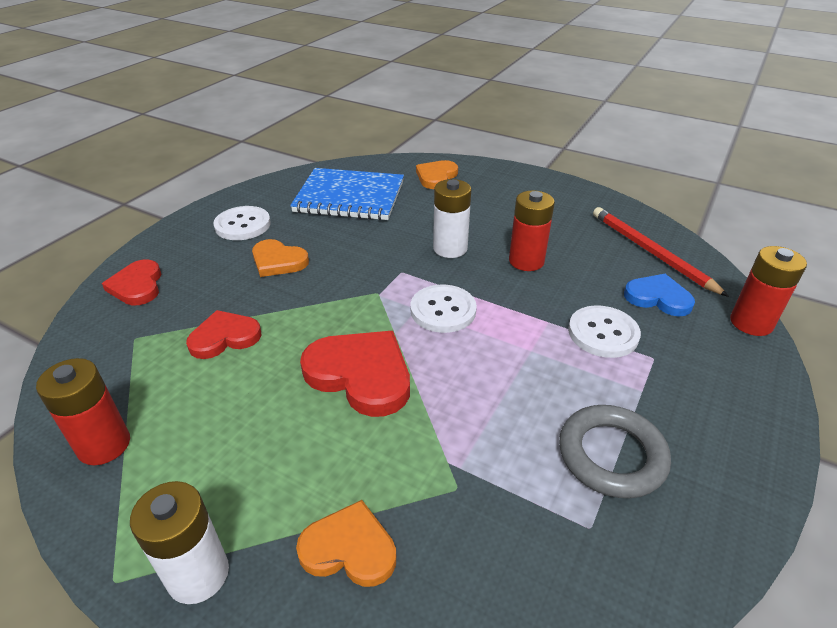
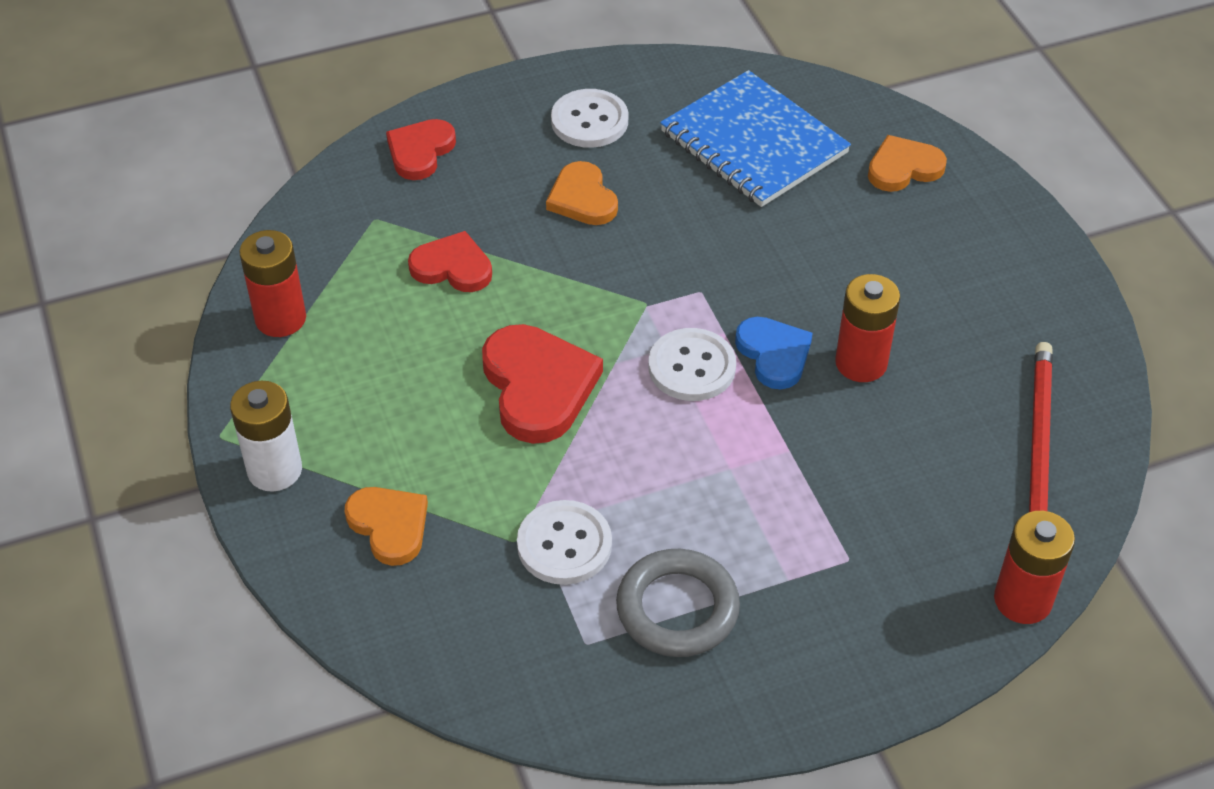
camera: 40 degrees right, 10 degrees up
(450, 248) = (791, 292): white battery -> none
(603, 333) = (831, 500): white button -> white button (564, 545)
(658, 298) = (955, 504): blue heart -> blue heart (774, 354)

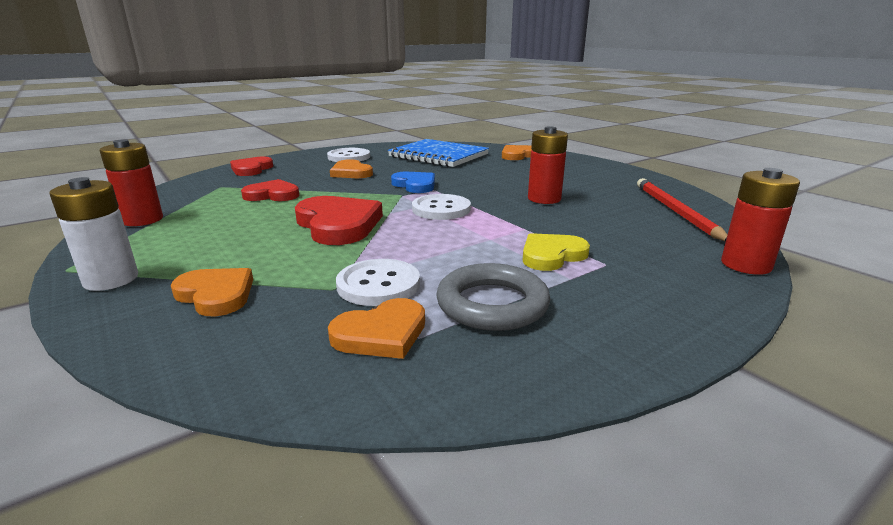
camera: 15 degrees left, 25 degrees down
(551, 631) = (381, 334): none -> orange heart
(774, 354) = (490, 201): blue heart -> blue heart (415, 185)
(791, 526) = (551, 255): none -> yellow heart

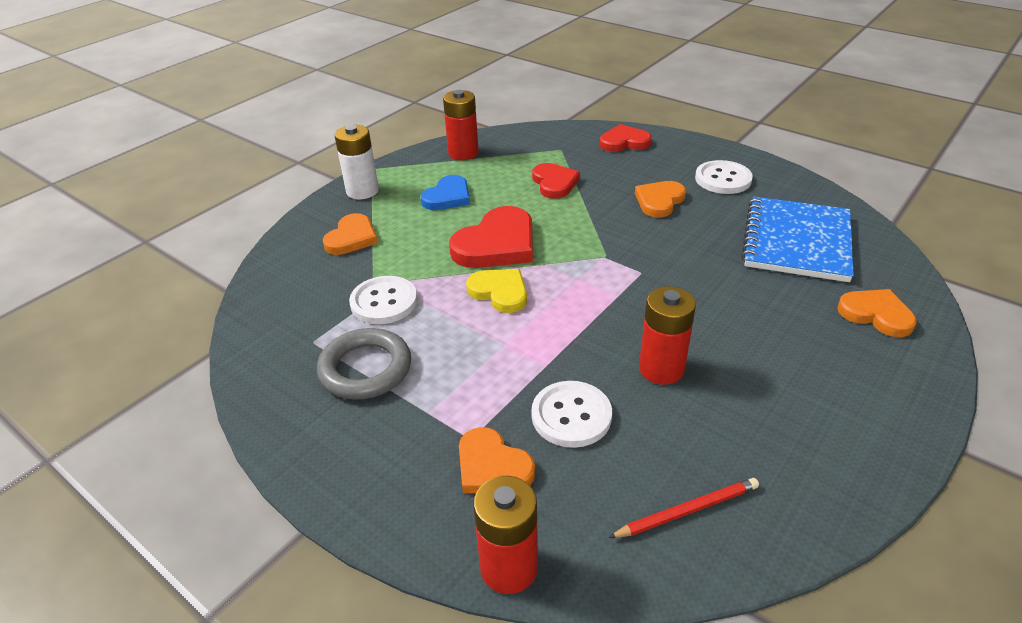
camera: 75 degrees right, 15 degrees up
(381, 334) = (313, 323): orange heart -> orange heart (492, 466)
(415, 185) = (645, 256): blue heart -> blue heart (448, 197)
(441, 209) = (573, 294): white button -> white button (571, 416)
(551, 255) = (477, 394): yellow heart -> yellow heart (499, 292)
(675, 211) = (687, 510): red pencil -> red pencil, size x0.63

